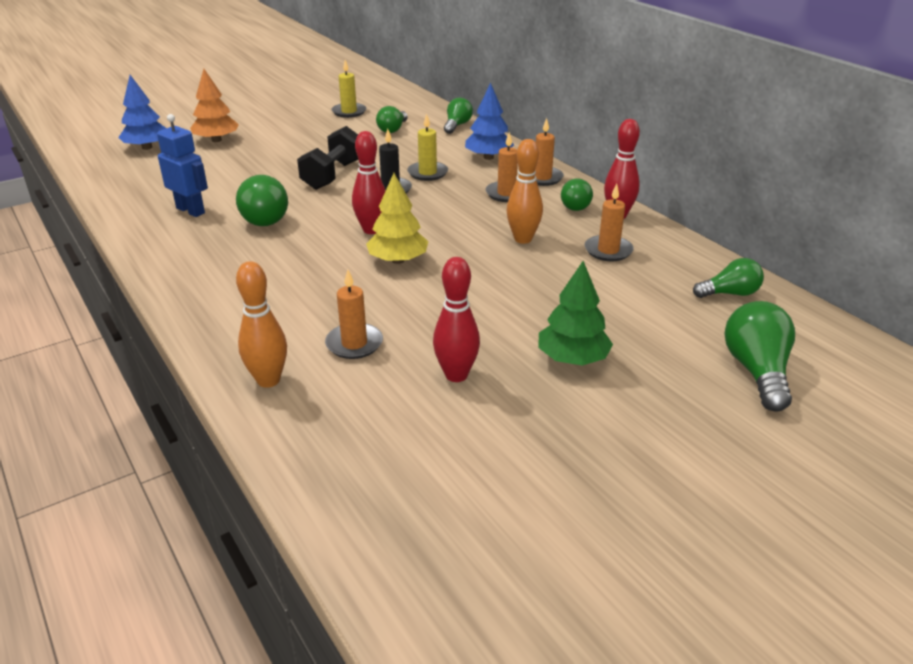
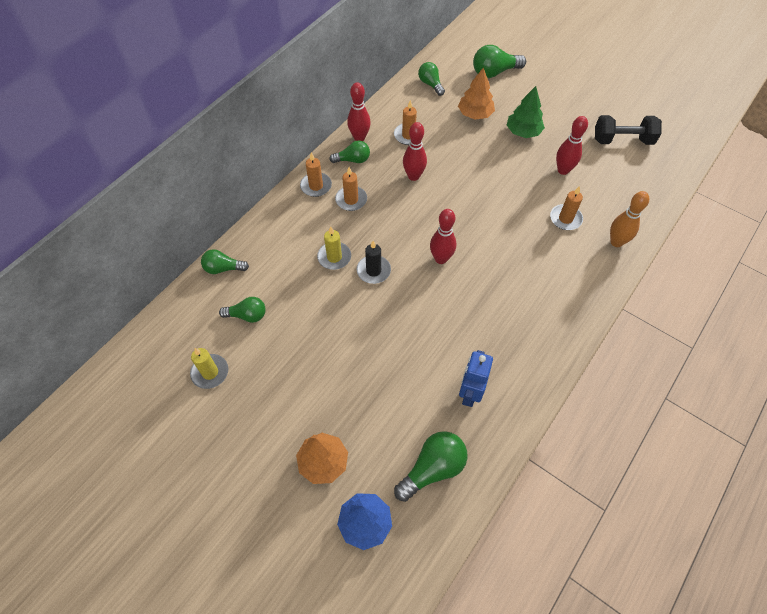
camera: 110 degrees left, 25 degrees up
(263, 217) = (455, 335): green light bulb -> green light bulb (433, 468)
(333, 175) = (363, 321): black dumbbell -> black dumbbell (622, 140)
(398, 260) = (472, 230): yellow tree -> none
(488, 157) = (289, 227): blue tree -> none
(523, 239) = (413, 176): orange bowling pin -> red bowling pin
(638, 319) = (475, 114): none -> orange tree

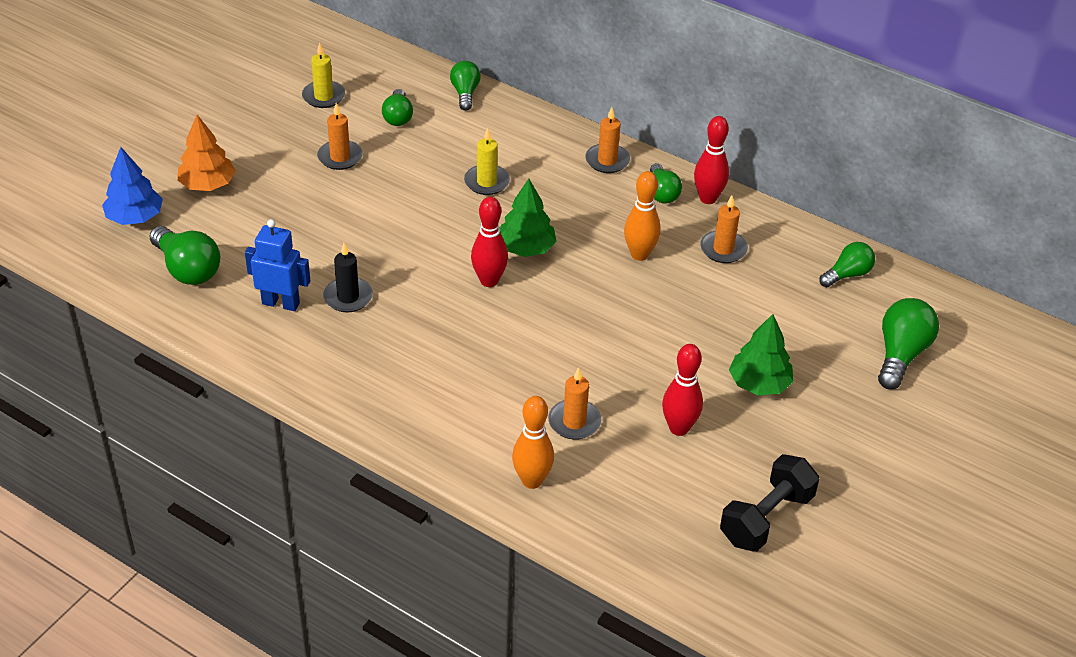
camera: 85 degrees right, 15 degrees down
(351, 200) = (586, 194): orange candle -> orange candle (340, 157)
(373, 271) = (466, 217): black candle -> black candle (348, 297)
(407, 236) = (526, 248): none -> green tree
(413, 176) = (639, 254): red bowling pin -> orange bowling pin
(475, 114) = (788, 326): orange tree -> none
(494, 72) = (901, 354): green light bulb -> green light bulb turned 45 degrees clockwise
(622, 140) = (766, 518): black dumbbell -> black dumbbell turned 45 degrees clockwise

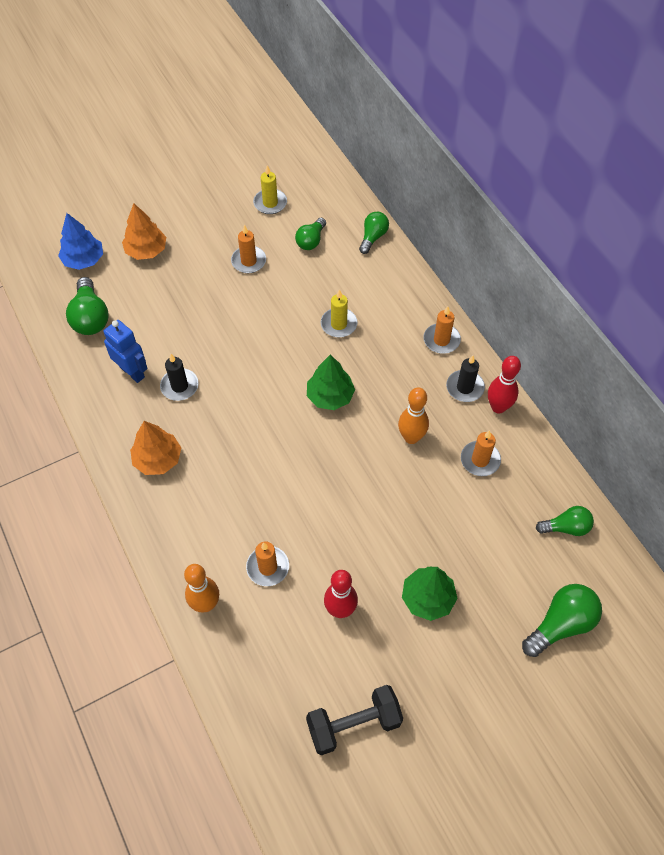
camera: 30 degrees right, 15 degrees up
(375, 372) = (158, 459): none -> orange tree
(489, 281) = (285, 414): red bowling pin -> none
(662, 193) = (465, 387): green light bulb -> black candle

